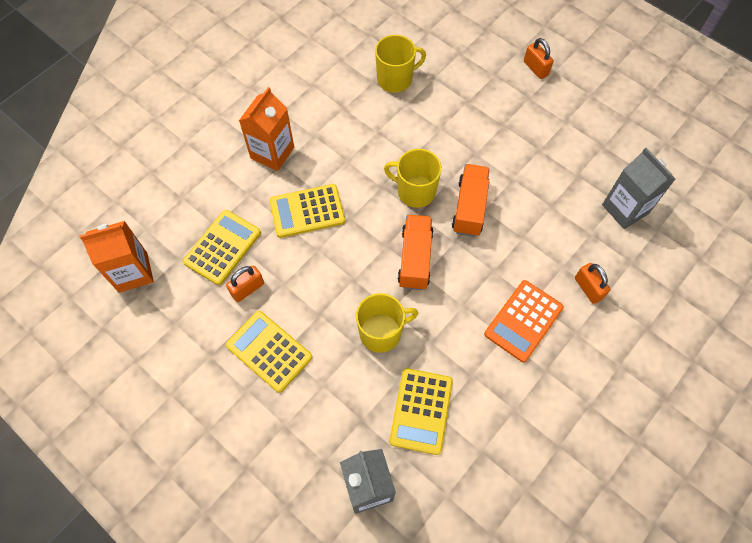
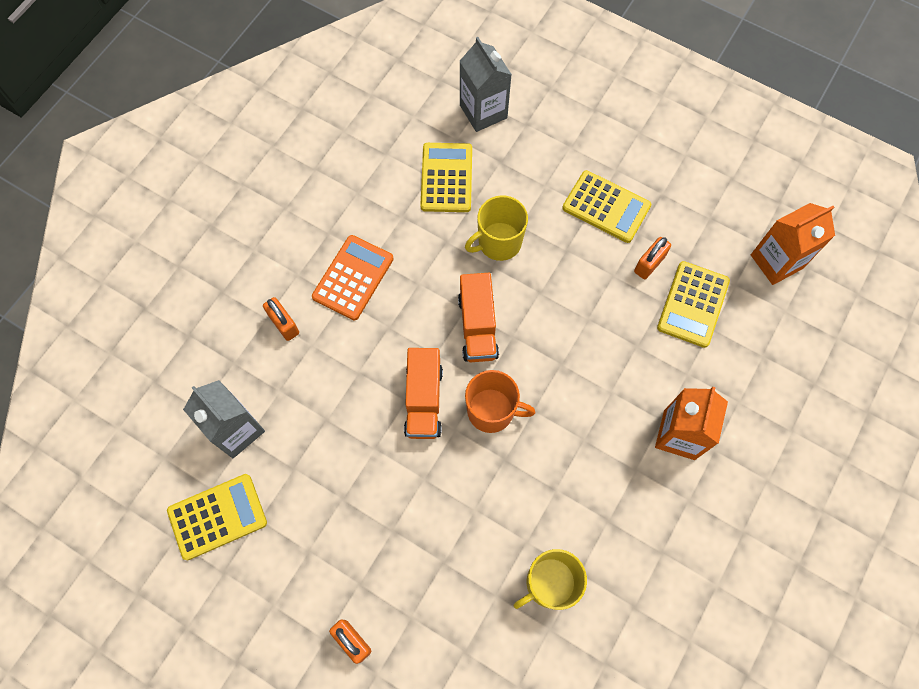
camera: 170 degrees right, 5 degrees up
(307, 211) = (613, 363): yellow calculator -> yellow calculator (217, 517)
(415, 191) = (492, 411): yellow mug -> orange mug

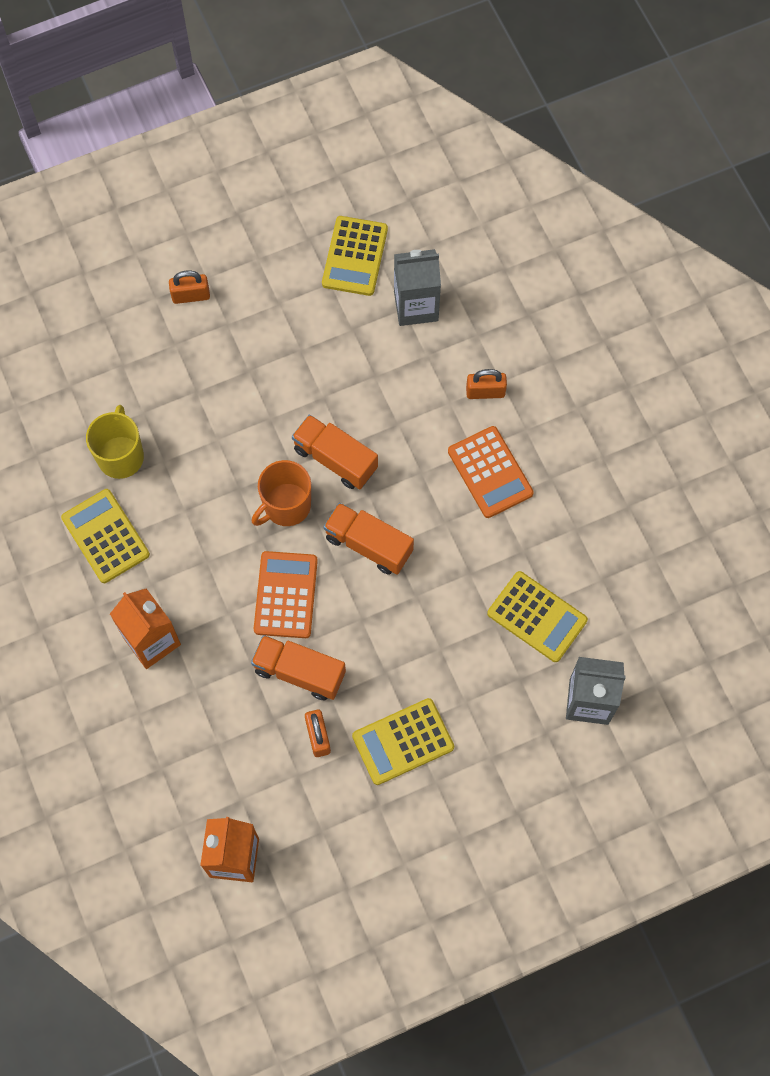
camera: 125 degrees right, 0 degrees up
(498, 242) = (436, 617): yellow mug -> none
(564, 359) = (286, 595): none -> orange calculator
(614, 308) = (299, 672): none -> orange truck
(693, 304) = (252, 745): yellow calculator -> yellow calculator (105, 536)

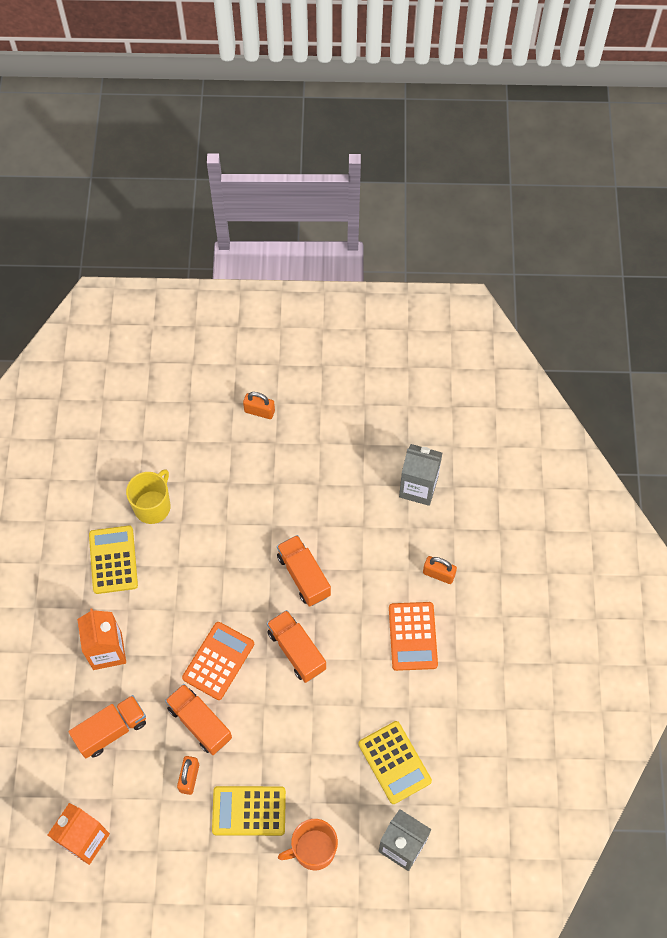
camera: 25 degrees right, 5 degrees down
(202, 726) = (111, 730): none -> orange truck
(286, 506) = (251, 595): orange mug -> orange mug (313, 850)
(354, 256) = (391, 432): yellow calculator -> none

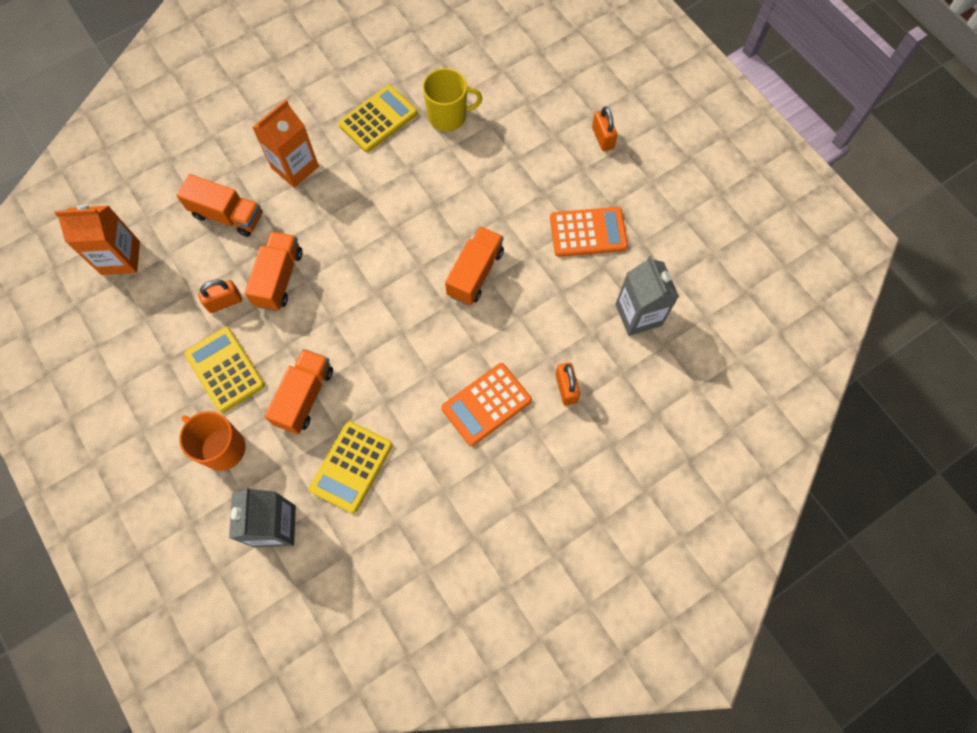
camera: 55 degrees right, 5 degrees up
(218, 661) = (346, 256): orange calculator -> orange calculator (588, 232)
(296, 650) = (400, 313): orange truck -> orange truck (304, 396)

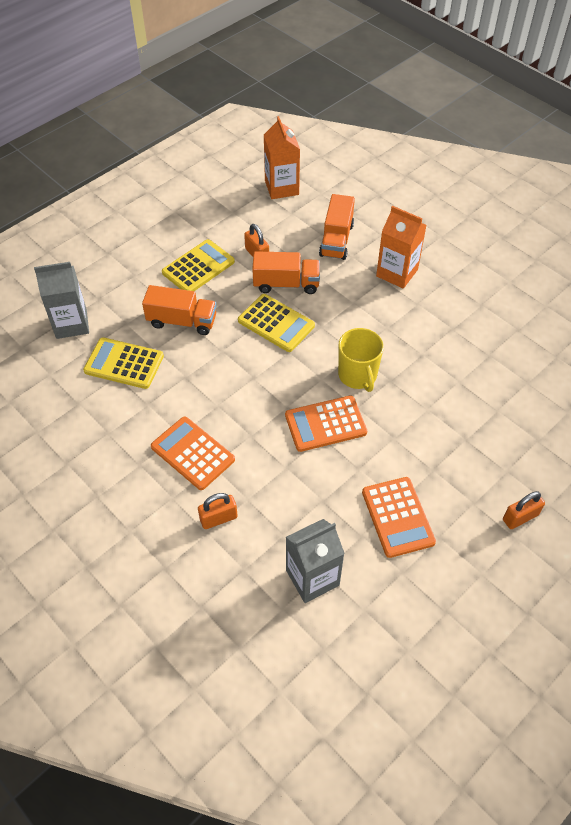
camera: 80 degrees right, 15 degrees down
(222, 448) = (132, 279): orange mug -> none
(378, 119) = (468, 321): yellow calculator -> yellow calculator (276, 323)
(448, 116) = (493, 375): yellow mug -> yellow mug (358, 375)
(475, 273) = (325, 424): orange truck -> orange calculator

